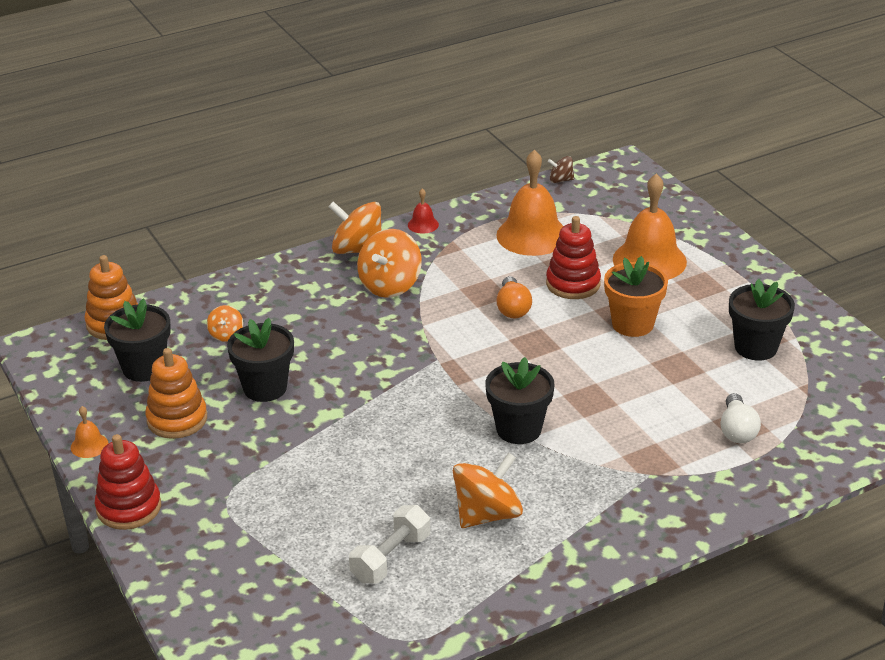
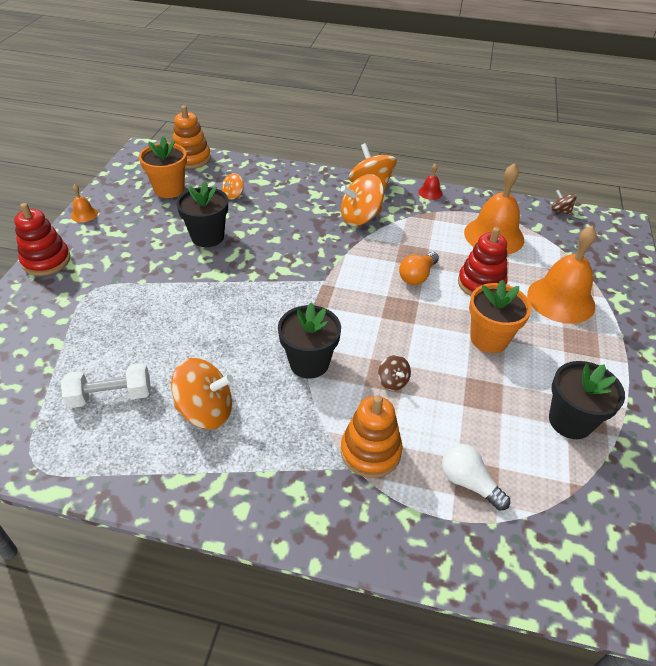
camera: 40 degrees right, 10 degrees up
(144, 368) = (169, 189): black flower pot -> orange flower pot
(177, 419) = (141, 227): orange stacking toy -> orange stacking toy (370, 451)
(601, 400) = (393, 381): none -> brown spinning top
(737, 430) = (469, 482): white light bulb -> white light bulb turned 90 degrees clockwise

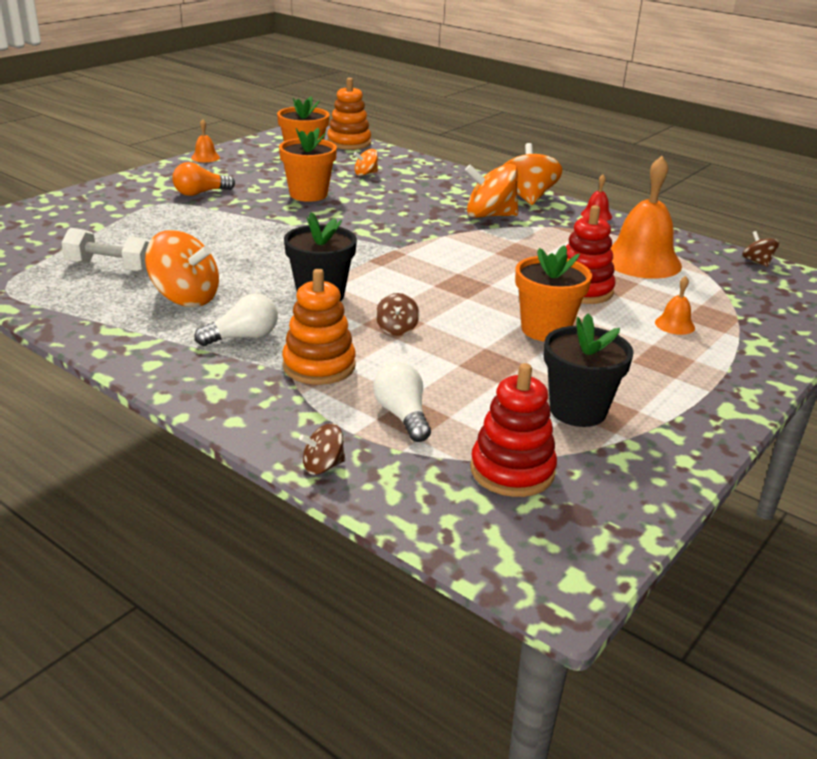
camera: 25 degrees right, 15 degrees down
(46, 261) = (141, 177): red stacking toy -> red stacking toy (512, 471)
(207, 237) = (308, 194): black flower pot -> orange flower pot
(289, 442) = (243, 337): none -> white light bulb
(417, 276) = (510, 268): orange light bulb -> orange light bulb (200, 193)
(458, 570) = (323, 466): none -> brown spinning top
(561, 299) = (674, 325): orange bell -> orange bell, size x0.44

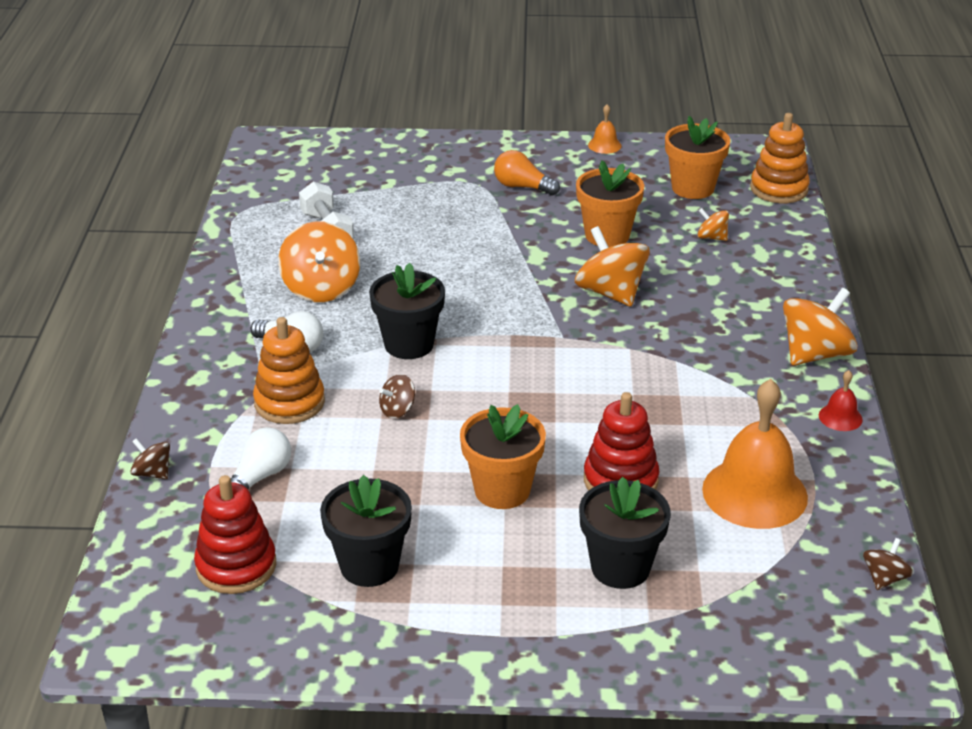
camera: 55 degrees right, 5 degrees up
(489, 215) = (723, 352): orange spinning top -> orange spinning top (610, 292)
(674, 325) = (620, 567): orange bell -> black flower pot

